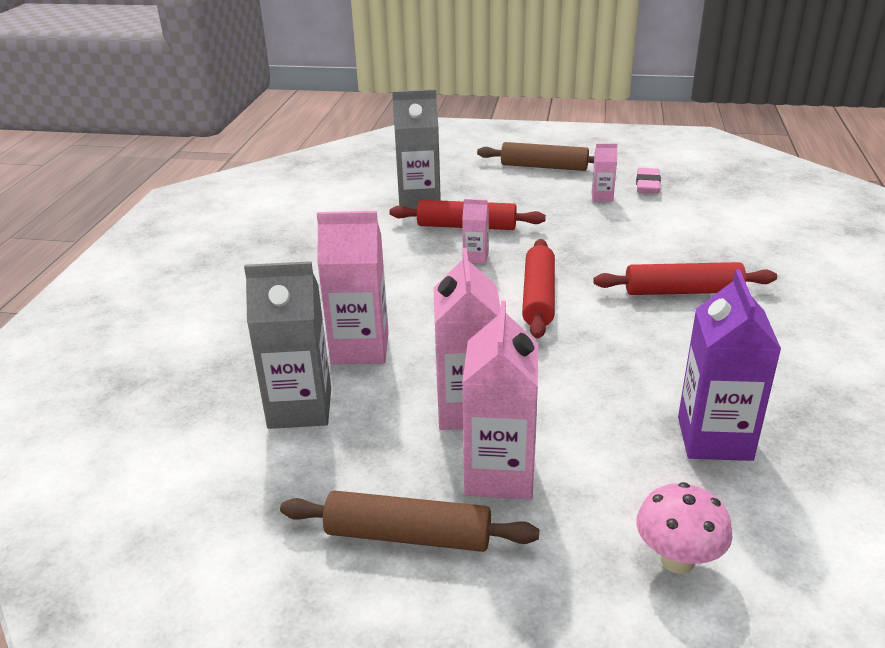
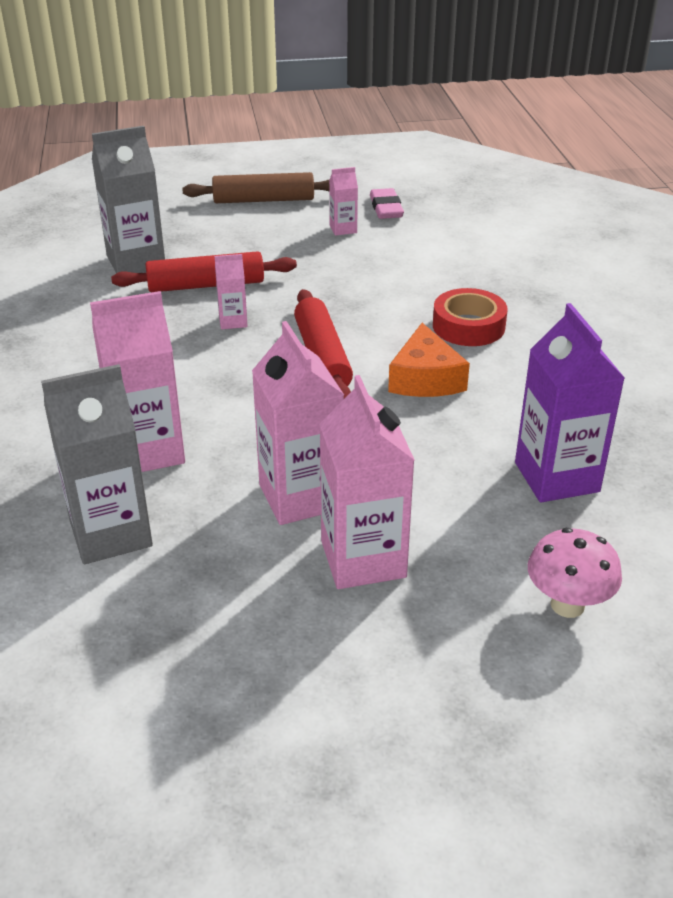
camera: 20 degrees left, 5 degrees up
(408, 535) = (296, 644): brown rolling pin -> none
(623, 329) = (425, 379): none -> orange cheese
(682, 291) = (468, 326): red rolling pin -> red tape

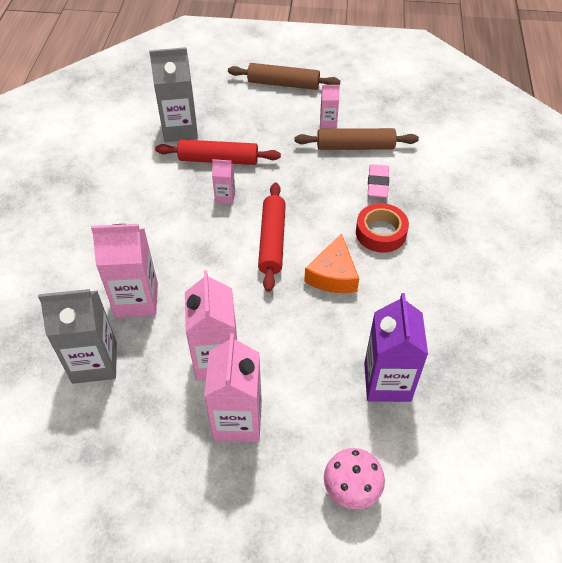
camera: 15 degrees right, 15 degrees up
(386, 208) = (365, 106): pink eraser -> pink eraser (377, 184)
(391, 247) = (355, 146): none -> brown rolling pin

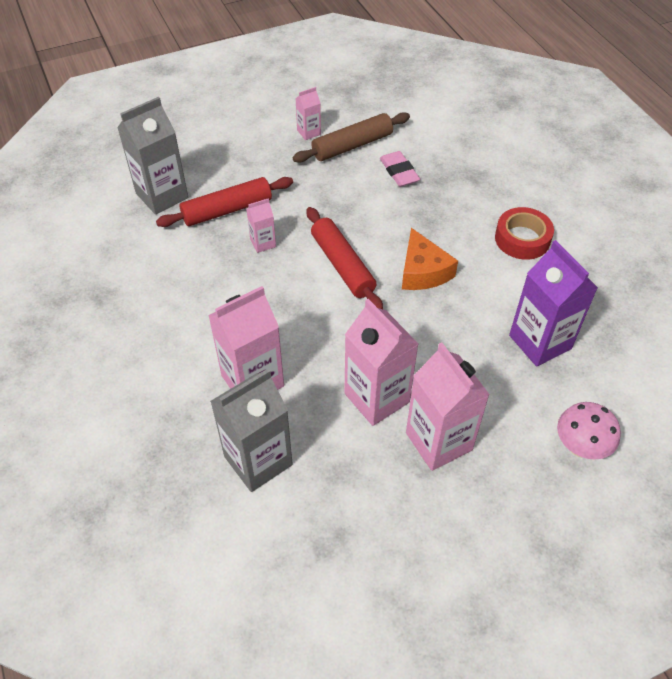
camera: 30 degrees left, 0 degrees up
(283, 84) = (235, 111): brown rolling pin -> none
(380, 232) = (435, 215): red tape -> red tape (522, 239)

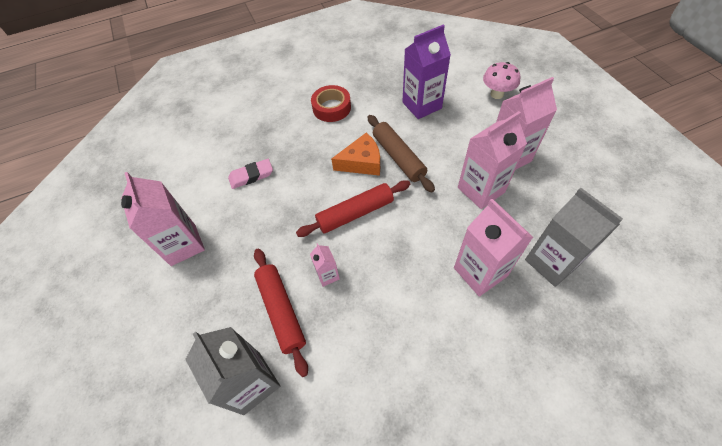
camera: 85 degrees left, 5 degrees up
(309, 132) = (183, 245): pink carton -> pink carton, size x2.01
(352, 145) = (210, 209): brown rolling pin -> brown rolling pin (398, 157)

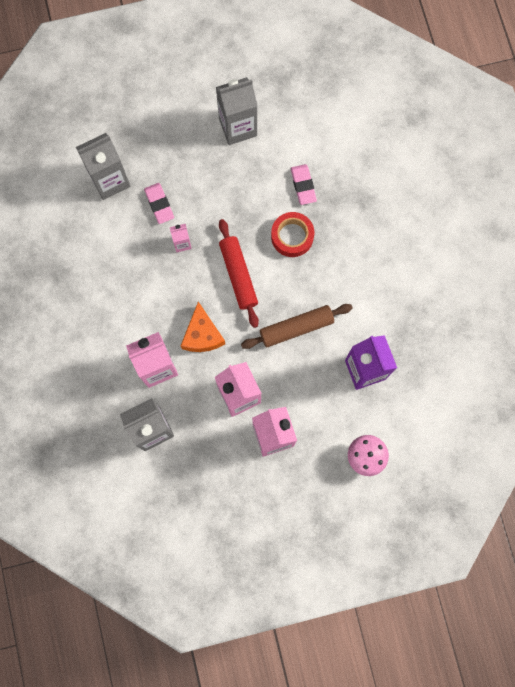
camera: 95 degrees right, 20 degrees up
(183, 245) = (238, 127): pink carton -> grey carton
(281, 311) = (159, 204): red rolling pin -> pink eraser
(331, 108) = (382, 273): red tape -> red tape (292, 236)
(362, 162) = (297, 291): orange cheese -> orange cheese (202, 335)

